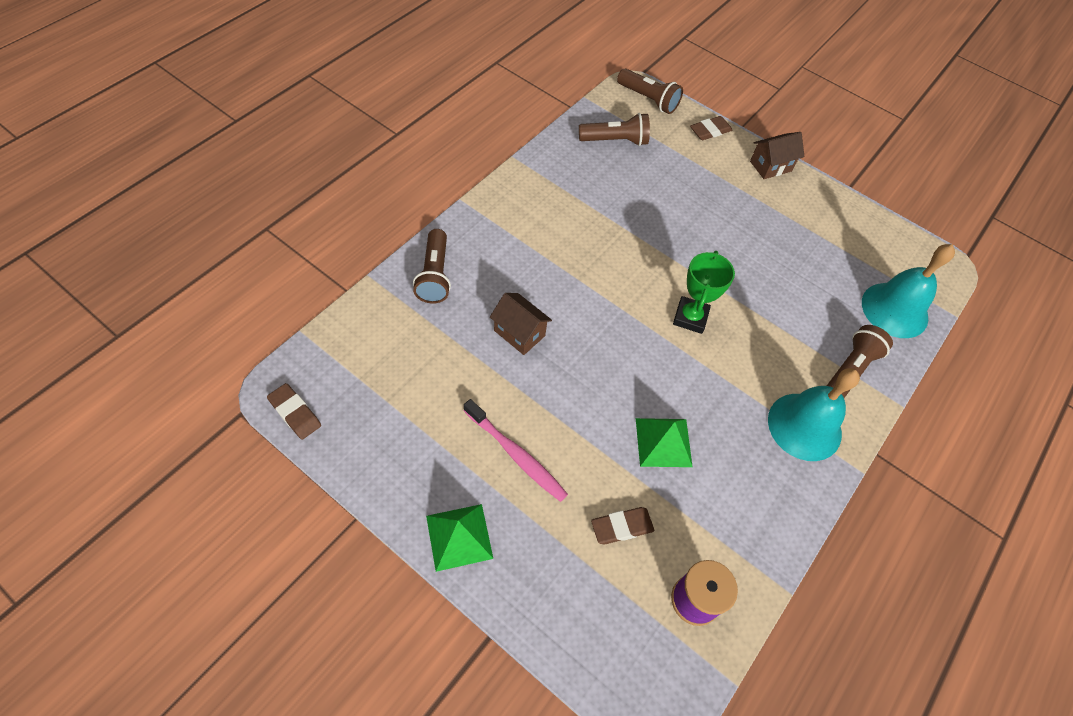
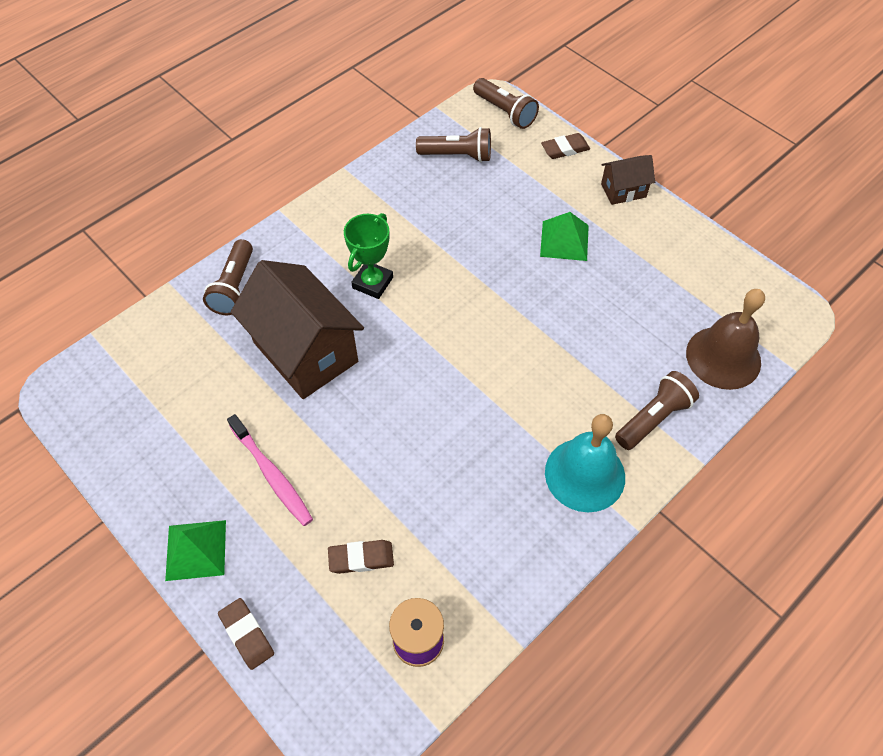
camera: 15 degrees right, 0 degrees up
(295, 413) = (67, 413): brown eraser -> brown eraser (247, 634)
(519, 333) = (305, 352): brown house -> brown house, size x2.06
(663, 442) = (427, 476): green pyramid -> green pyramid (564, 240)
(690, 317) = (489, 349): green trophy -> green trophy (372, 283)
(894, 310) = (723, 357): turquoise bell -> brown bell

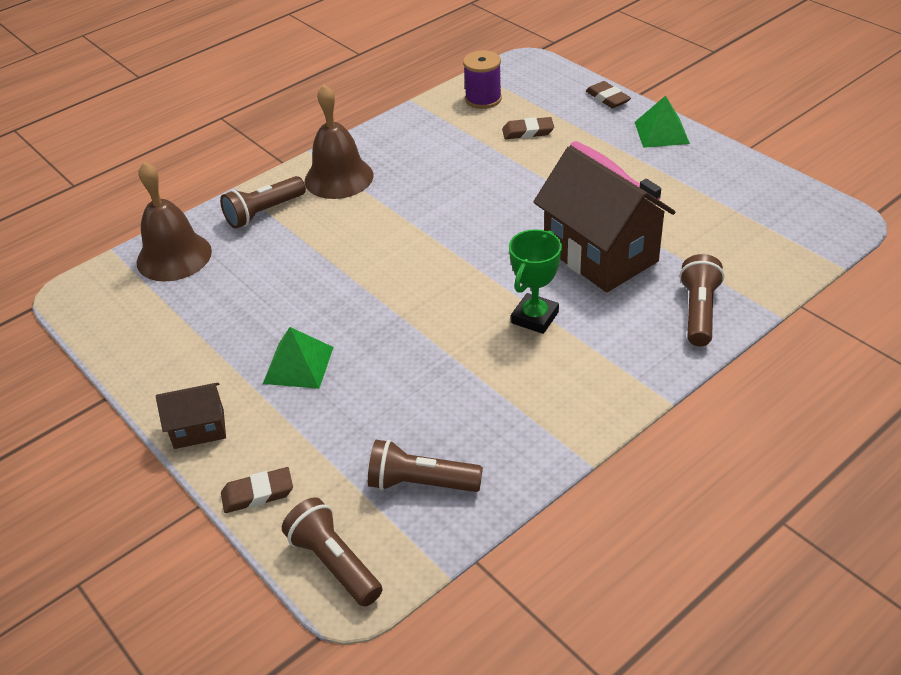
camera: 175 degrees left, 15 degrees down
(585, 474) = (339, 178): turquoise bell -> brown bell

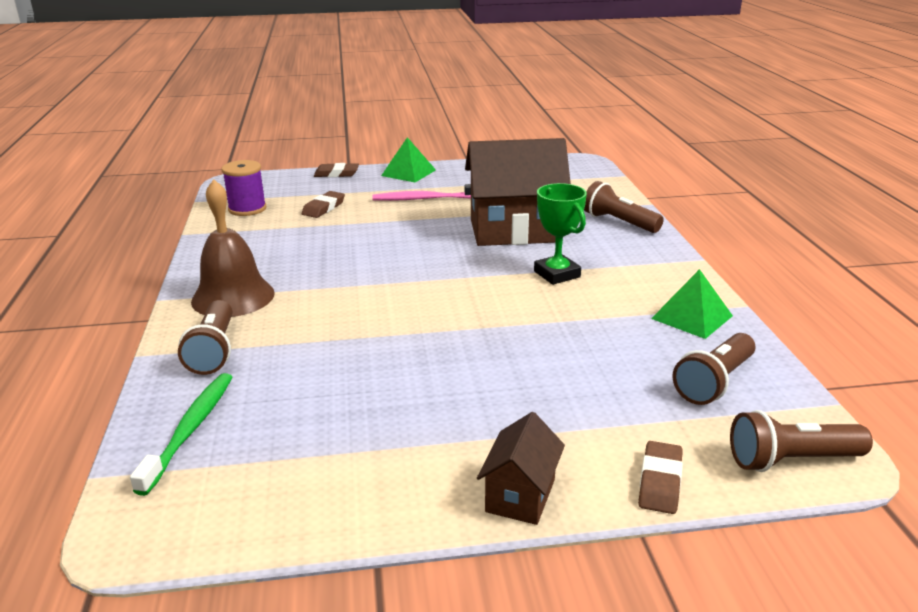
camera: 60 degrees left, 15 degrees down
(174, 256) = (190, 430): brown bell -> green toothbrush
(298, 365) = (487, 400): green pyramid -> green pyramid (692, 317)

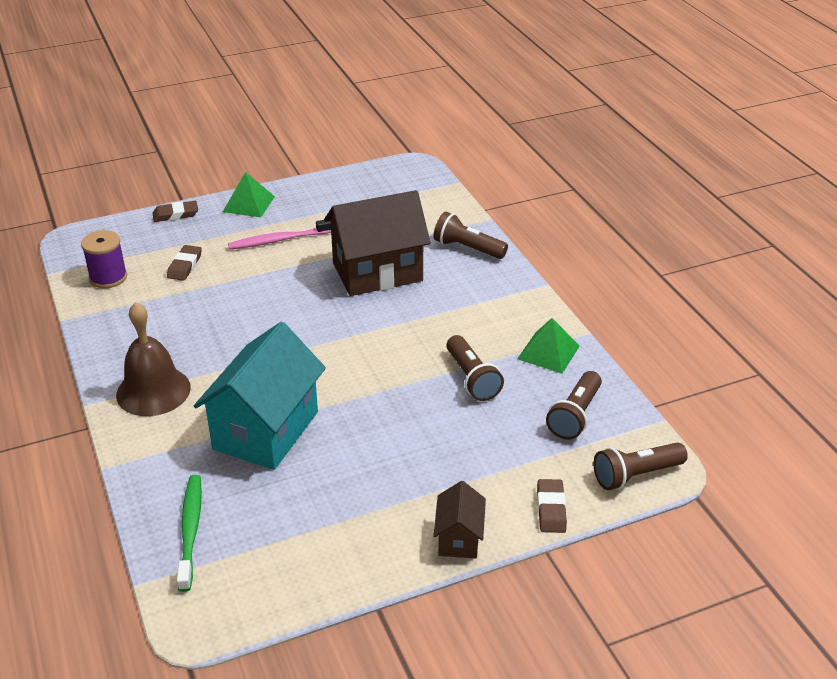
camera: 15 degrees left, 10 degrees up
(214, 351) = (168, 452): brown flashlight -> brown flashlight (472, 378)
(331, 346) = (266, 430): none -> turquoise house
(557, 274) = (429, 320): green trophy -> none

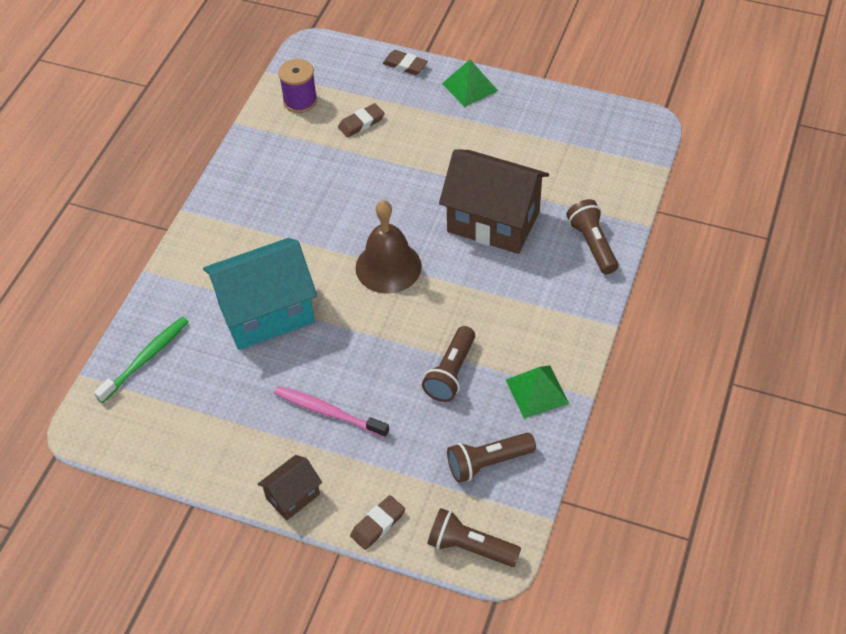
camera: 45 degrees right, 15 degrees up
(153, 391) = (231, 227): brown bell -> brown bell (388, 267)
(280, 240) = (454, 140): pink toothbrush -> pink toothbrush (329, 412)

